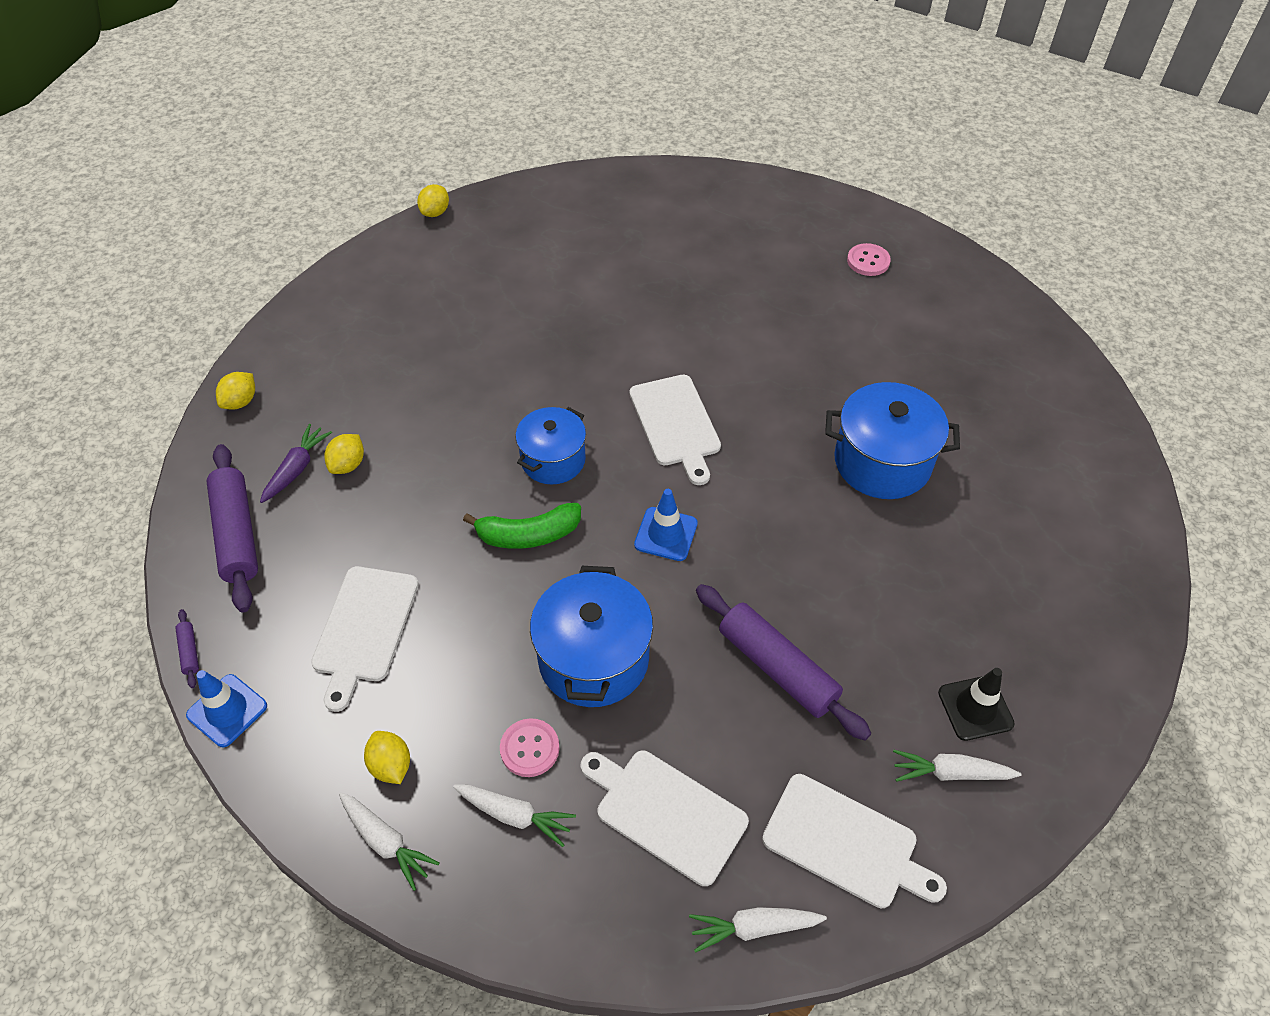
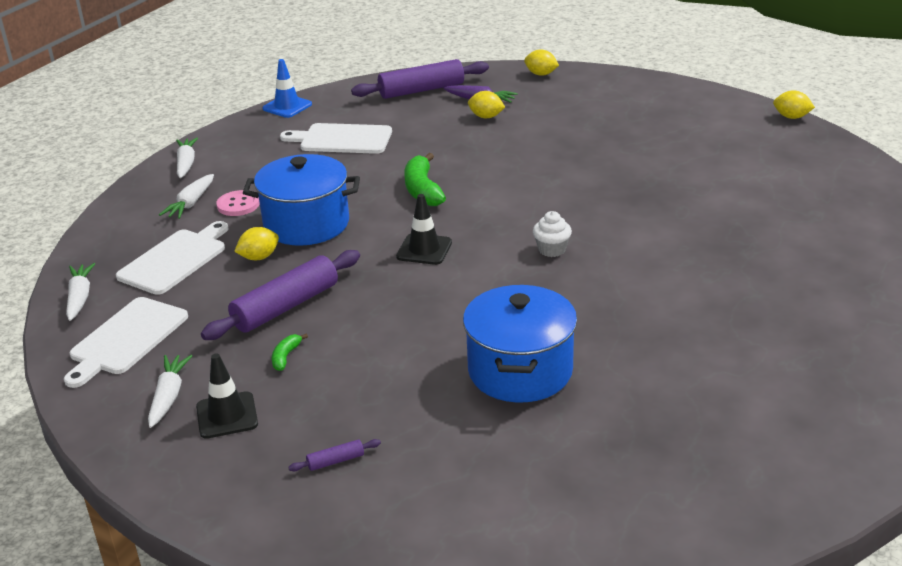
camera: 90 degrees right, 20 degrees down
(189, 651) = (331, 90): purple rolling pin -> purple rolling pin (336, 461)
(386, 842) = (186, 164): white carrot -> white carrot turned 135 degrees clockwise
(391, 765) = (237, 159): yellow lemon -> yellow lemon (259, 257)
(553, 460) = (500, 194): blue pot -> none
(666, 534) = (424, 249): blue traffic cone -> black traffic cone
(676, 424) = (552, 250): white cutting board -> white cupcake
(868, 261) = (848, 371): pink button -> none
(872, 660) = (286, 357): none -> green banana

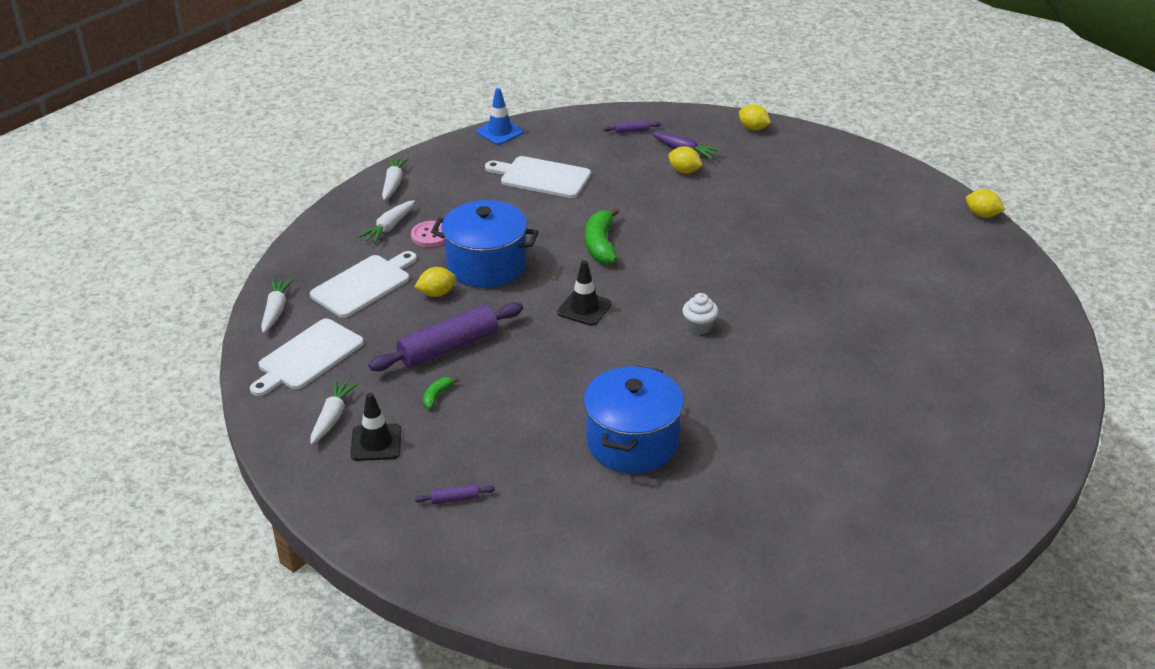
camera: 10 degrees right, 5 degrees up
(421, 90) = (632, 131): purple rolling pin -> purple rolling pin, size x0.41

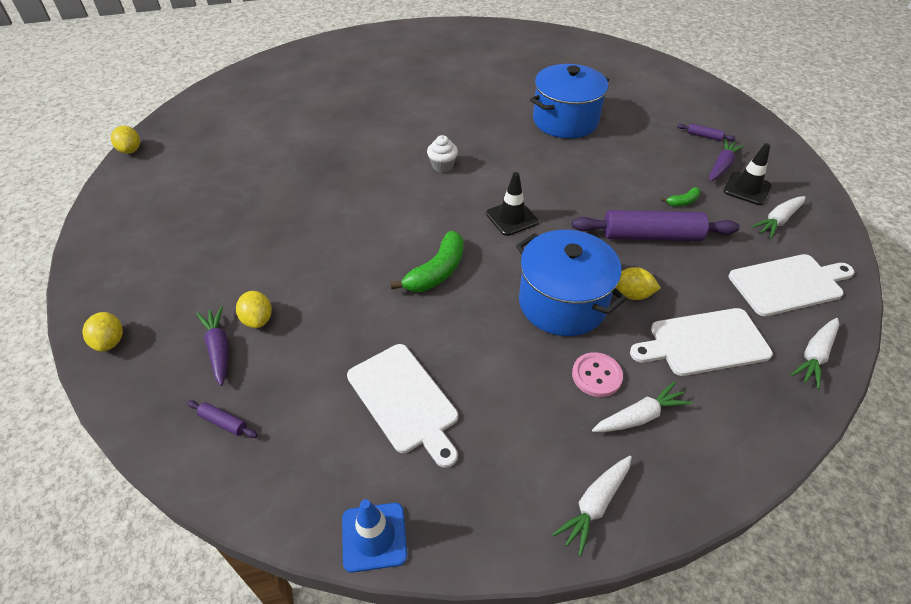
camera: 145 degrees left, 10 degrees up
(415, 460) = (721, 166): none -> purple carrot

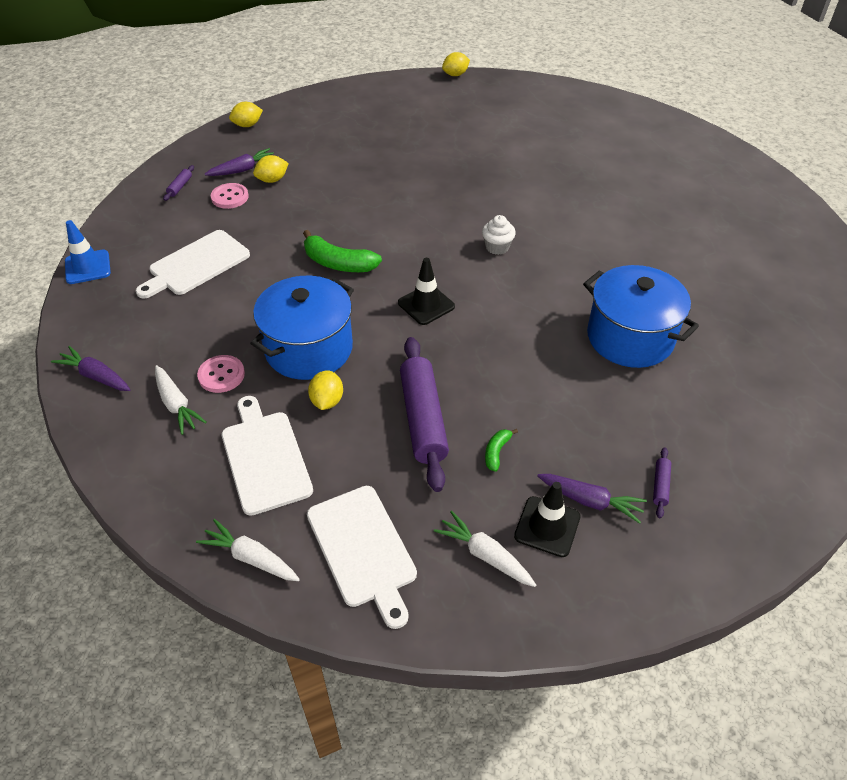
camera: 80 degrees right, 0 degrees up
(275, 364) = (230, 197): none -> pink button
(594, 505) = (96, 376): white carrot -> purple carrot
(682, 201) = (496, 452): green banana -> green banana turned 60 degrees clockwise

